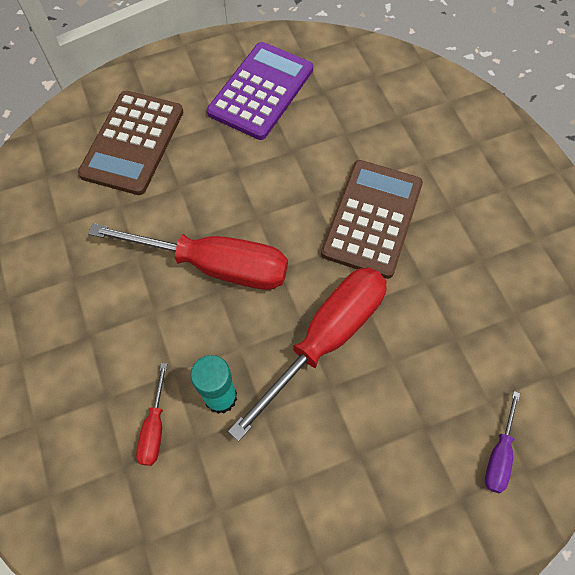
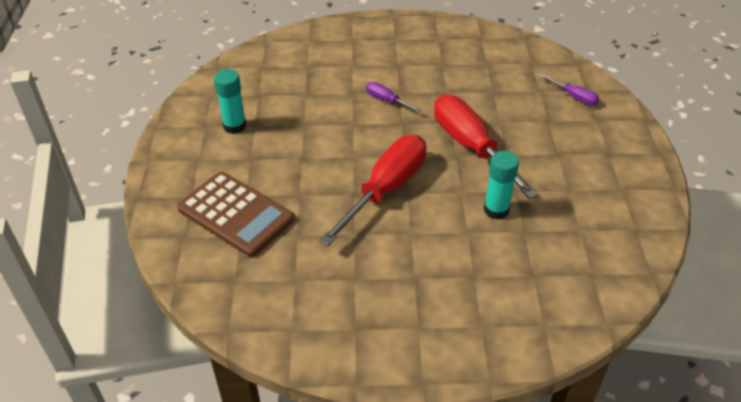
camera: 70 degrees left, 20 degrees down
(155, 427) = (508, 251): red screwdriver -> none
(261, 91) = (234, 126): purple calculator -> turquoise glue stick
(372, 218) = (387, 101): brown calculator -> purple screwdriver

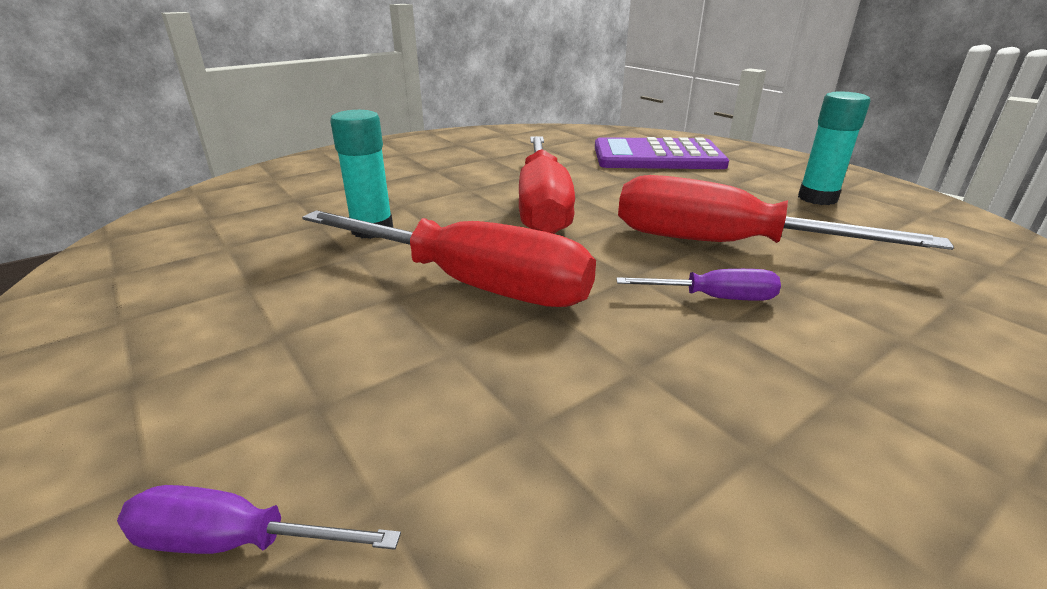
camera: 145 degrees right, 15 degrees down
(235, 214) = (657, 156): brown calculator -> purple calculator
(339, 120) = (724, 244): none -> red screwdriver

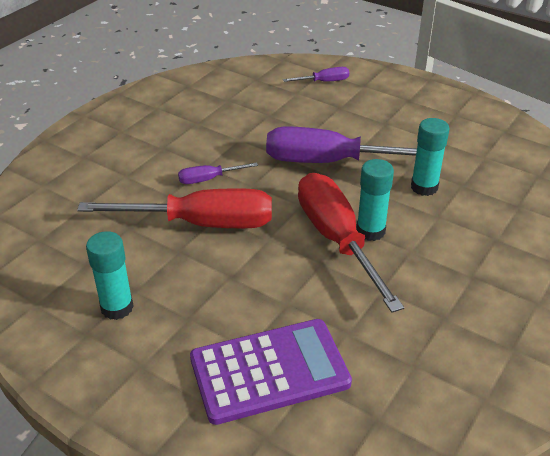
camera: 160 degrees right, 10 degrees up
(471, 284) = (330, 162): red screwdriver -> purple screwdriver
(495, 206) = (370, 231): none -> turquoise glue stick

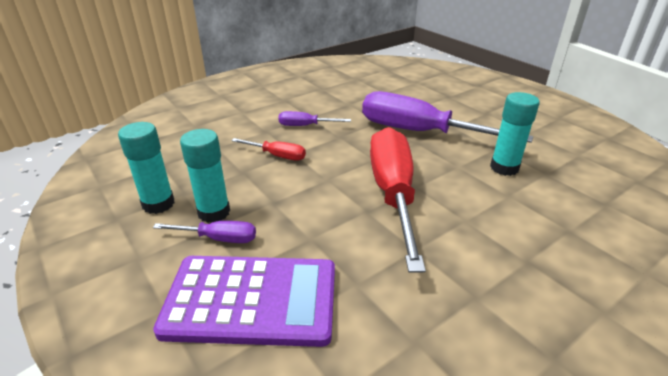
camera: 20 degrees right, 5 degrees down
(201, 224) = (277, 156): red screwdriver -> red screwdriver, size x0.45
(324, 82) = (444, 78): purple screwdriver -> purple screwdriver (218, 238)
(370, 231) = (431, 193): turquoise glue stick -> turquoise glue stick (214, 212)

